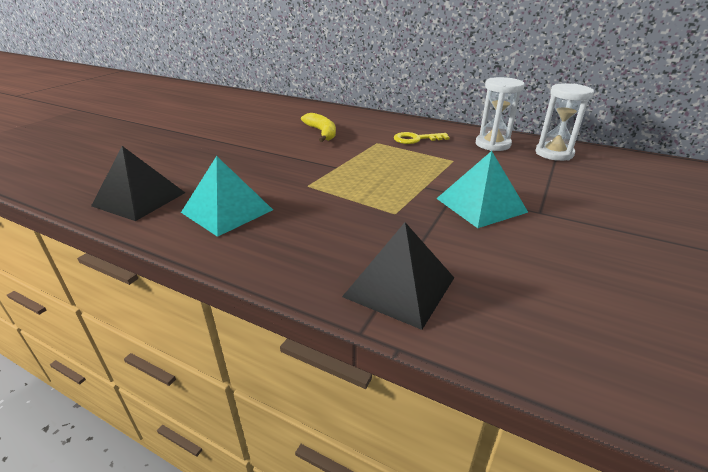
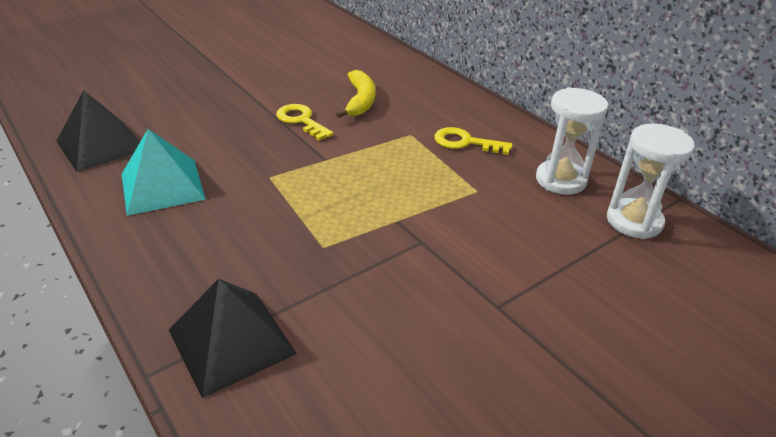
camera: 25 degrees right, 5 degrees up
(292, 150) = (301, 120): none -> yellow key
(481, 205) = (434, 270): turquoise pyramid -> none

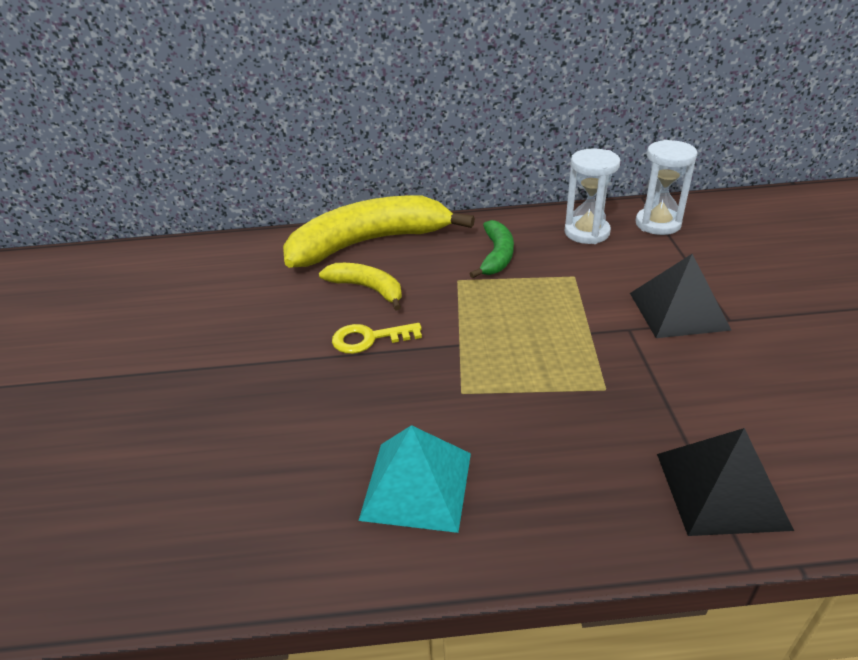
camera: 55 degrees left, 0 degrees up
(101, 145) = (265, 530): black pyramid -> black pyramid (678, 311)
(420, 82) = (369, 243): none -> yellow banana
(465, 142) = (496, 256): yellow key -> green banana

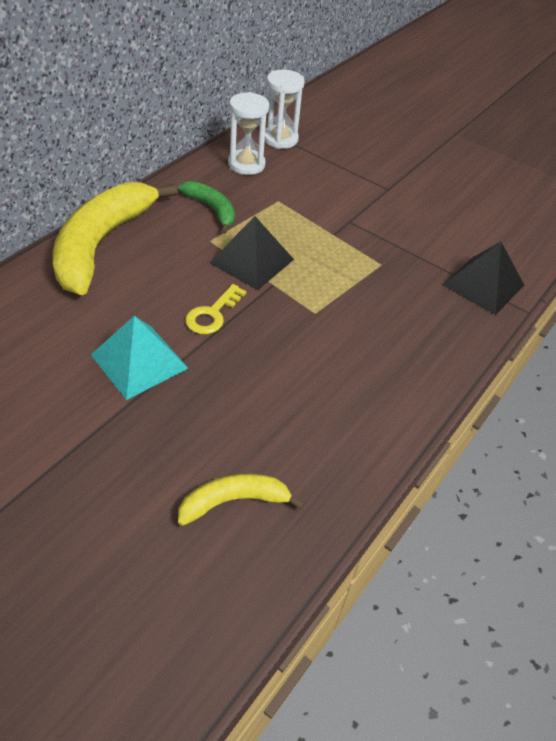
camera: 55 degrees left, 10 degrees up
(367, 289) = (156, 280): yellow banana -> yellow banana (234, 501)
(417, 485) = (364, 377): turquoise pyramid -> turquoise pyramid (139, 361)
(678, 311) = (359, 196): black pyramid -> black pyramid (252, 261)

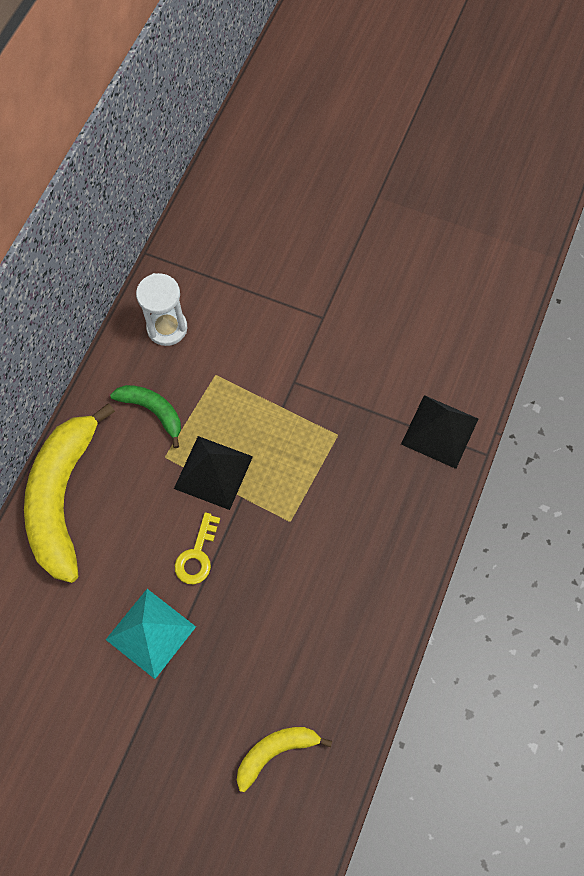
camera: 10 degrees left, 20 degrees up
(280, 139) = (191, 272): white hourglass -> none

